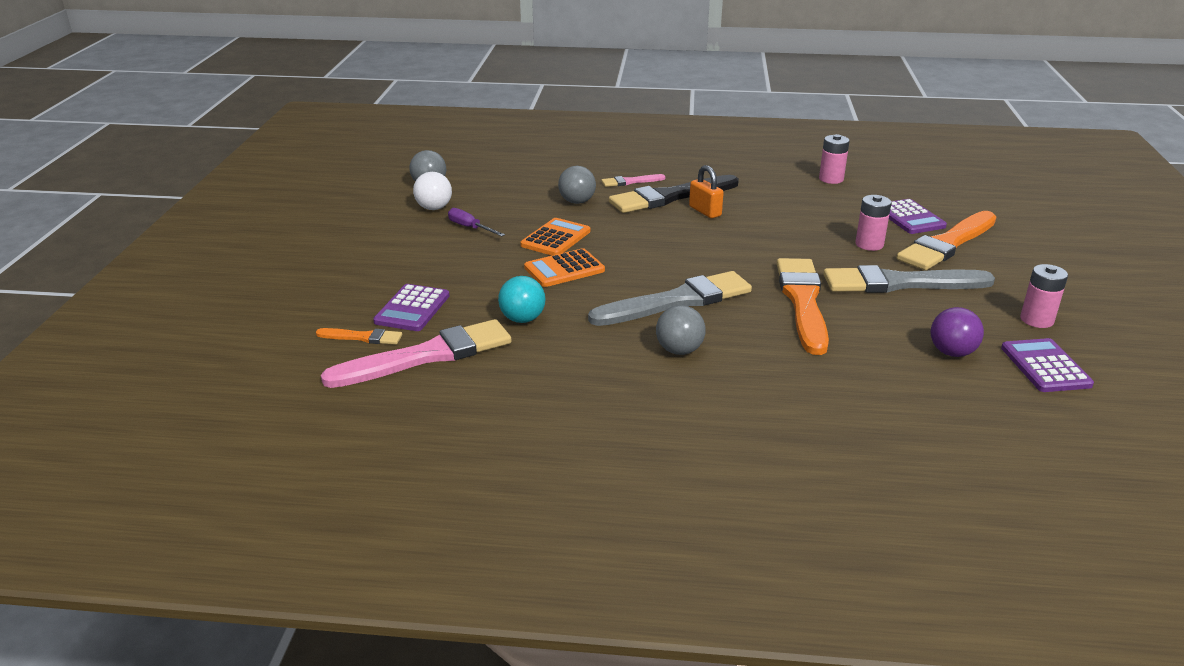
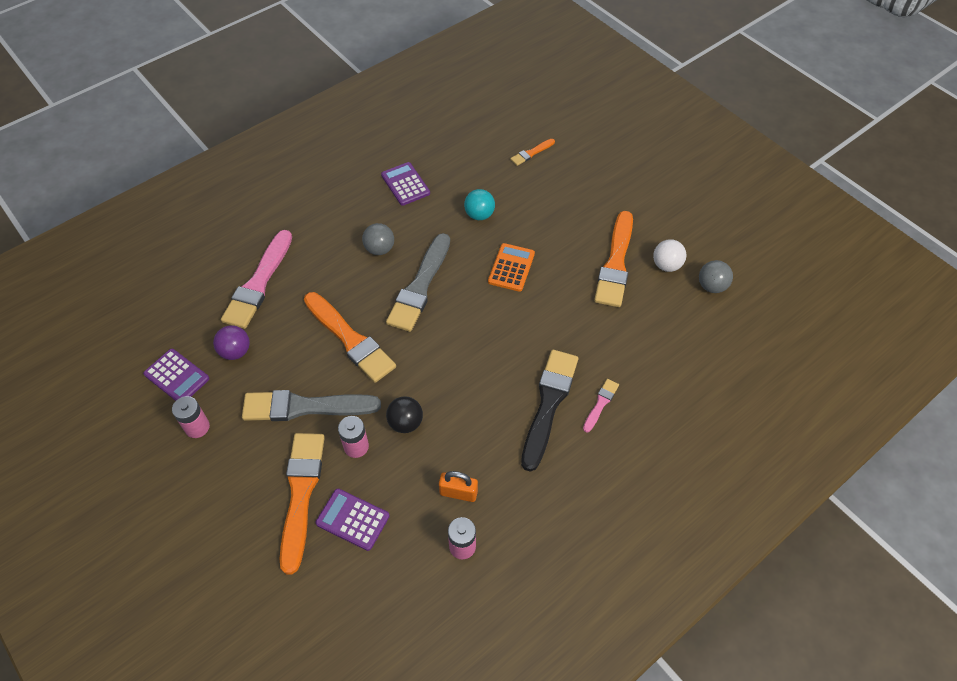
camera: 135 degrees right, 25 degrees up
(412, 309) = (539, 183): purple calculator -> purple calculator (405, 184)
(427, 356) = (488, 164): pink brush -> pink brush (258, 283)
(470, 228) = (615, 263): purple screwdriver -> orange brush
(556, 238) = (554, 292): orange calculator -> none
(577, 202) = (598, 344): grey ball -> none
(705, 211) = (504, 402): orange padlock -> orange padlock (458, 492)
(807, 237) = (405, 423): none -> black ball
(900, 283) = (305, 407): grey brush -> grey brush turned 135 degrees counterclockwise

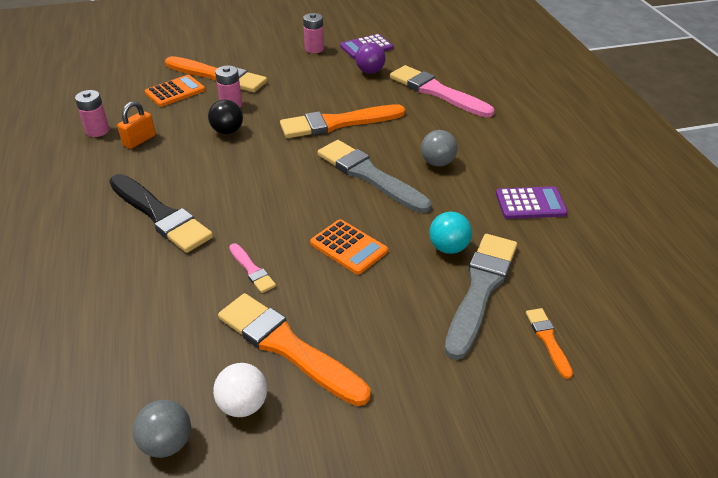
camera: 115 degrees right, 15 degrees down
(305, 407) = (289, 90): grey brush -> grey brush (480, 289)
(353, 519) = (175, 92): purple calculator -> orange calculator
(600, 404) = (123, 251): pink brush -> pink brush (252, 270)

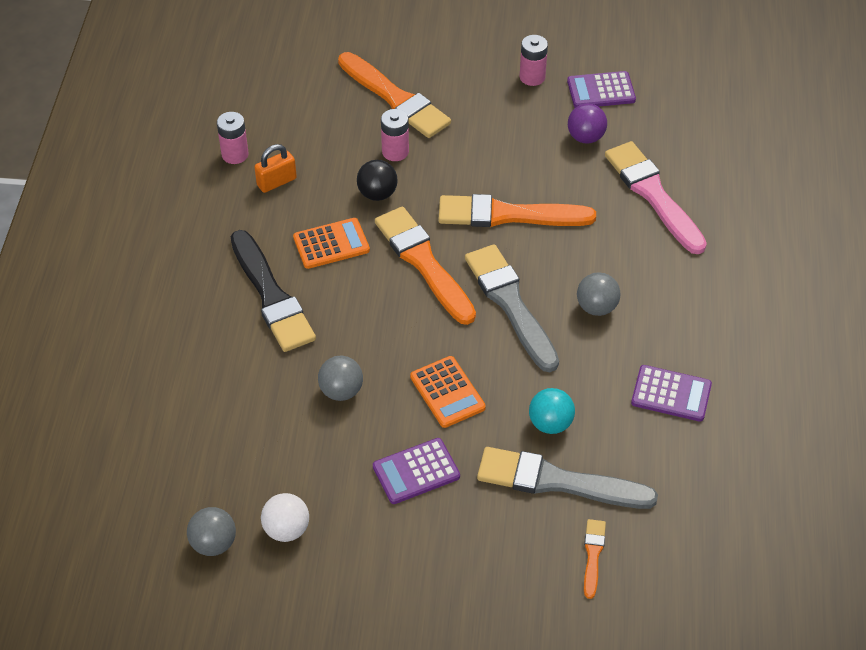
camera: 20 degrees right, 10 degrees up
(175, 92) = (337, 112): orange calculator -> orange calculator (331, 244)
(252, 270) = (341, 391): pink brush -> grey ball
(287, 347) = (344, 486): orange brush -> orange brush (423, 262)
(350, 316) = (416, 471): none -> purple calculator
(480, 289) = (557, 481): grey brush -> grey brush turned 120 degrees counterclockwise

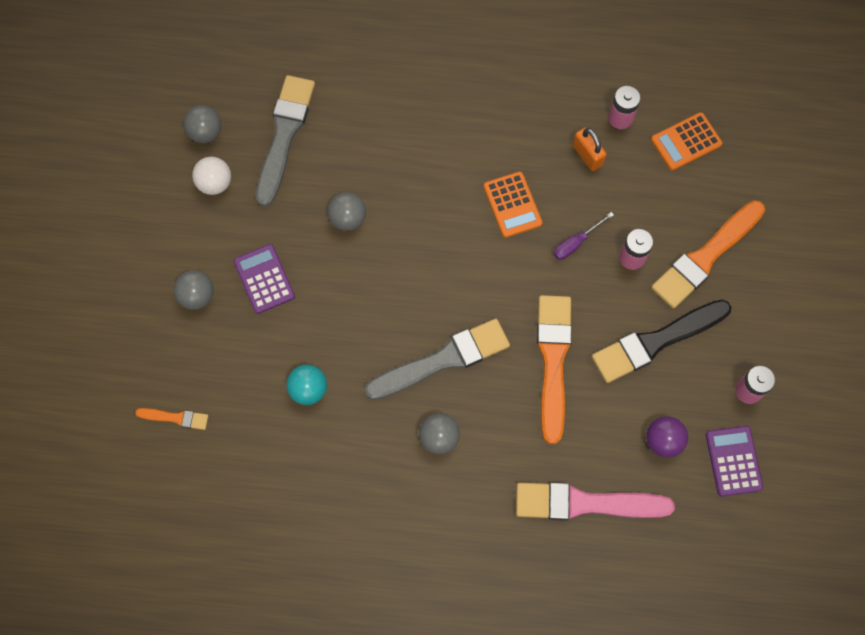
camera: 90 degrees right, 20 degrees up
(271, 296) = (451, 159): black brush -> black brush (656, 342)
(377, 194) = (576, 243): black ball -> purple screwdriver
(423, 262) = (491, 284): orange brush -> none
(438, 541) = (197, 296): none -> grey ball
(447, 392) = (344, 304): orange calculator -> orange calculator (686, 142)
(557, 481) = (249, 393): grey brush -> grey brush (284, 135)
(653, 195) = (585, 503): pink brush -> pink brush turned 150 degrees counterclockwise
(671, 394) = (337, 498): purple calculator -> none

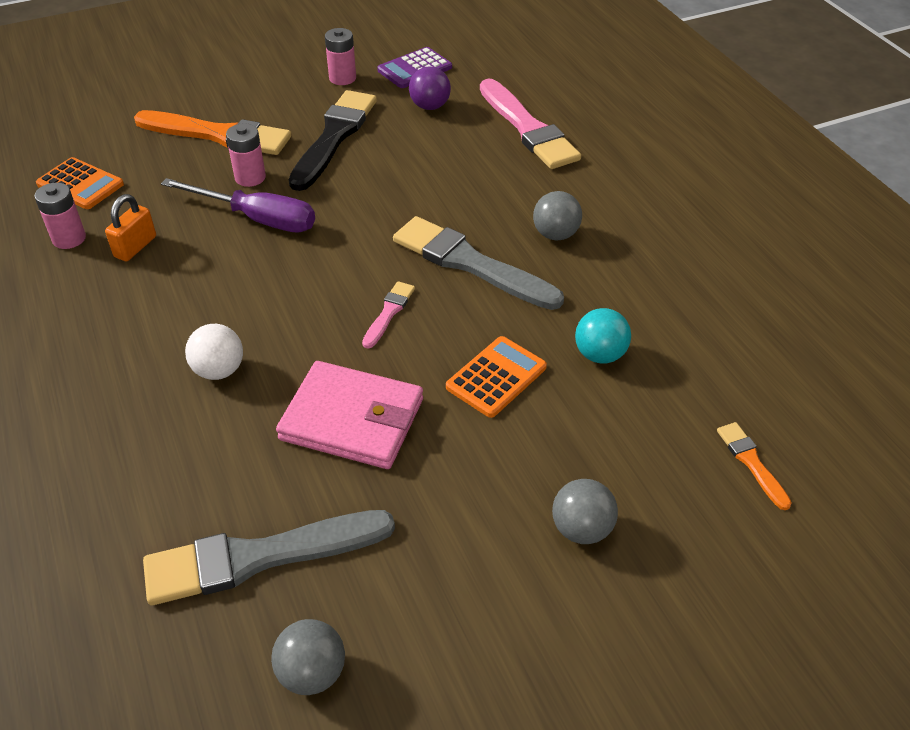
camera: 120 degrees left, 25 degrees down
(215, 183) = (395, 606): white ball -> white ball (219, 370)
(264, 279) = (499, 466): purple calculator -> none
(348, 219) = (352, 419): grey ball -> pink wallet
(425, 282) = (389, 313): none -> pink brush
(512, 205) = (238, 281): orange calculator -> orange calculator (496, 377)
(553, 361) = (406, 190): orange brush -> none
(576, 243) = (257, 219): purple screwdriver -> purple screwdriver, size x1.83
(656, 342) = (334, 137): black brush -> black brush turned 105 degrees counterclockwise

